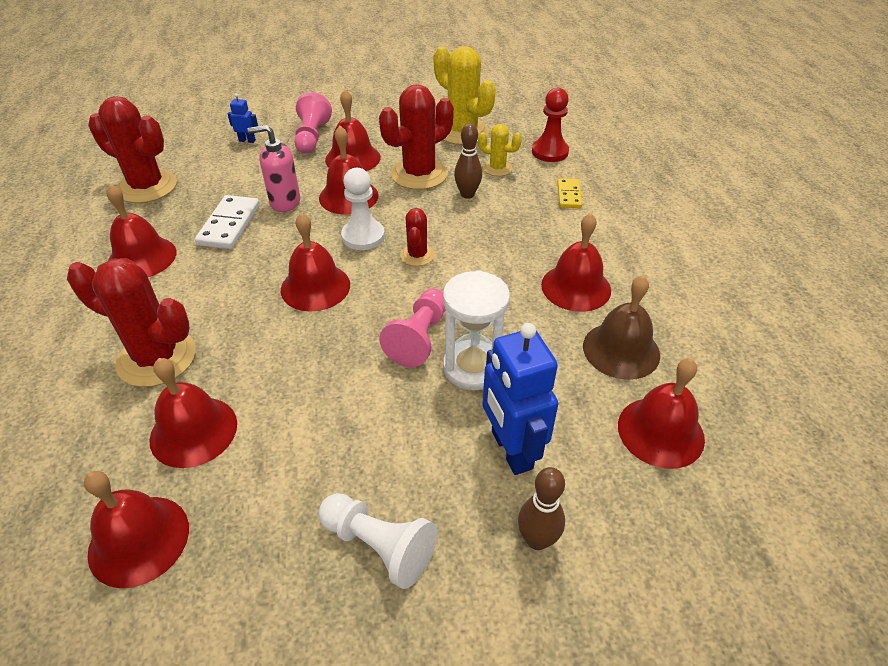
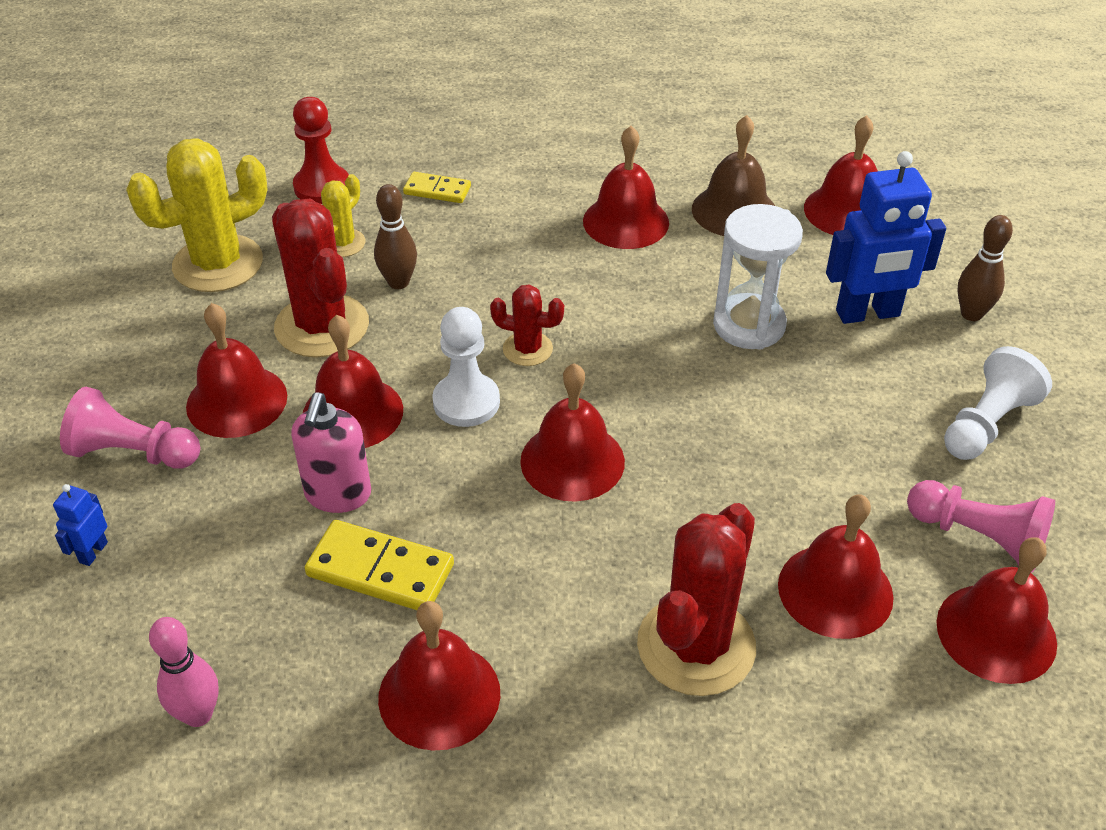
camera: 80 degrees left, 0 degrees up
(147, 187) = (198, 714): red cactus -> pink bowling pin
(229, 225) = (380, 570): white domino -> yellow domino
(419, 338) = (693, 364): pink pawn -> pink pawn (979, 537)

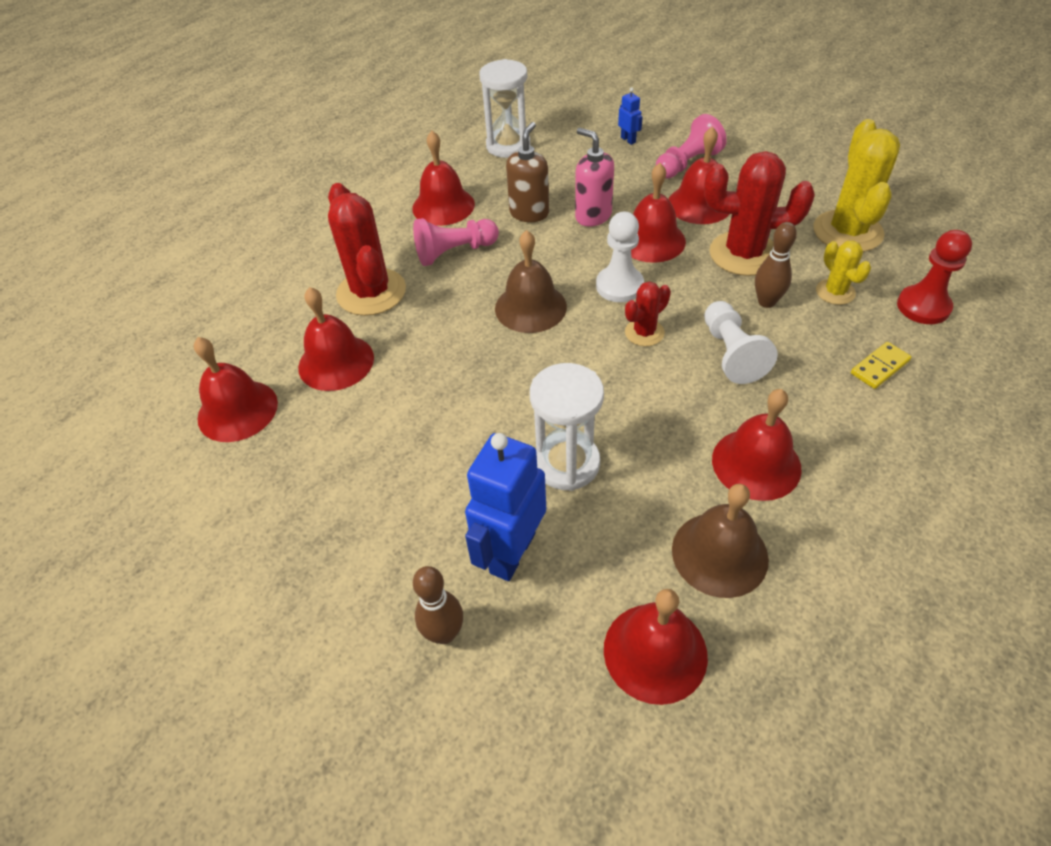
camera: 130 degrees right, 5 degrees up
(198, 714) = (508, 146): pink bowling pin -> white hourglass
(380, 570) = (529, 213): yellow domino -> brown soap dispenser
(572, 461) = (530, 307): red bell -> brown bell
(979, 537) = (287, 452): pink pawn -> pink pawn (454, 252)
(987, 424) = (346, 536): white pawn -> white pawn (731, 353)

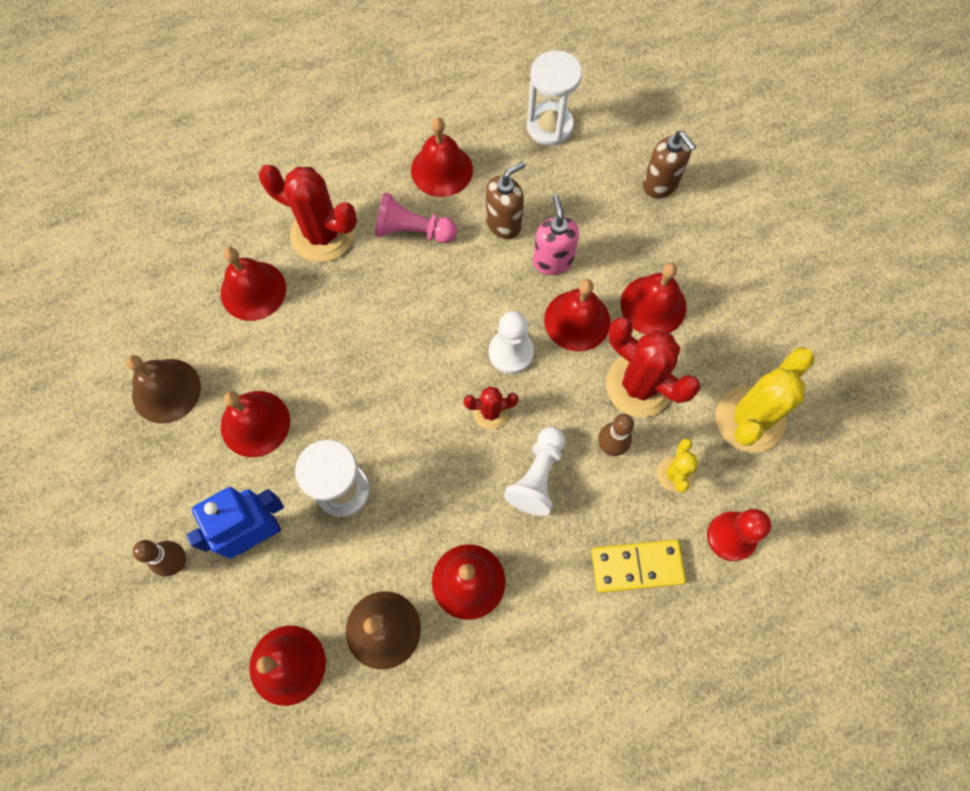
camera: 30 degrees right, 20 degrees up
(237, 410) = (163, 292): red bell -> red bell (255, 423)
(371, 292) = (322, 234): red cactus -> red cactus turned 75 degrees counterclockwise
(530, 307) = (427, 329): brown bell -> brown bell (166, 390)
(628, 140) = (660, 185): blue robot -> brown soap dispenser
(687, 163) = (686, 249): pink pawn -> none
(880, 367) = (637, 566): yellow domino -> yellow domino, size x1.62

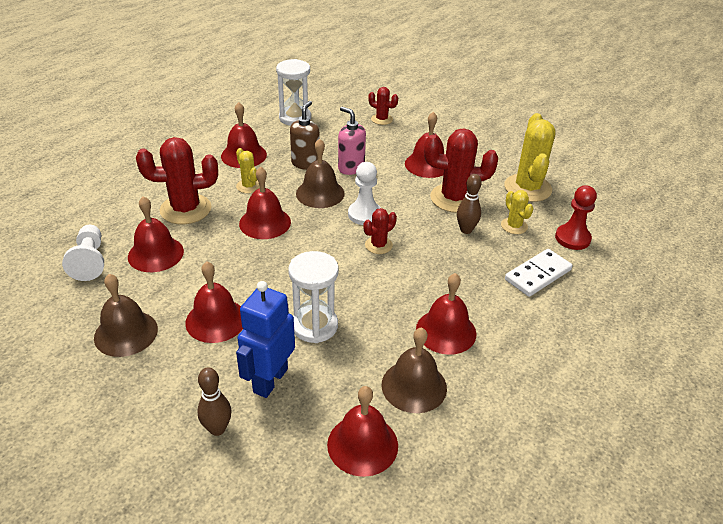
camera: 35 degrees left, 30 degrees down
(413, 231) = (249, 186): pink pawn -> yellow cactus
(485, 287) = (320, 193): none -> brown bell
(537, 476) = (437, 261): white pawn -> white pawn (90, 261)
(577, 320) = (390, 186): red bell -> red bell (265, 222)
(637, 566) = (538, 275): yellow domino -> white domino
(660, 185) = (382, 119): brown soap dispenser -> red cactus

